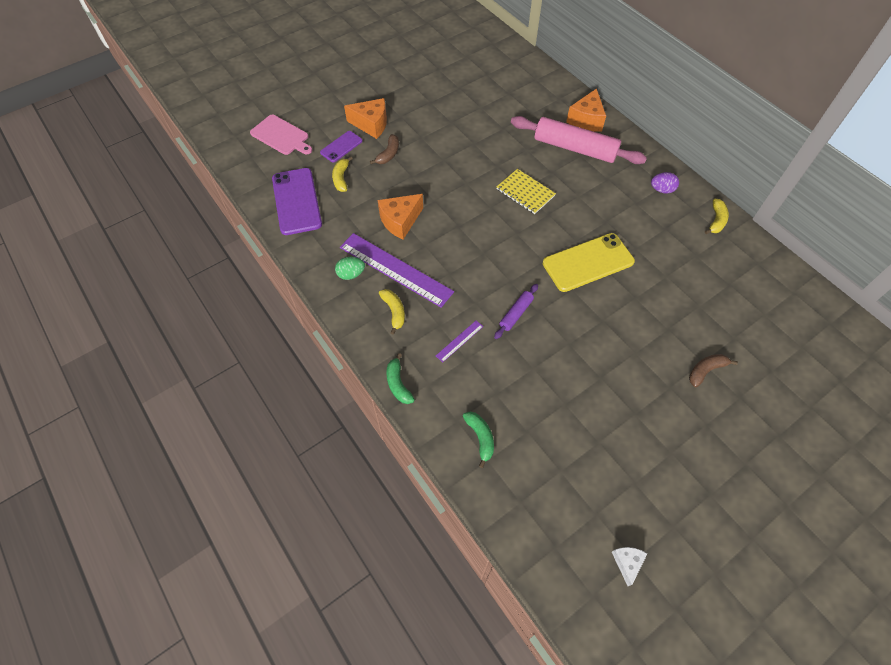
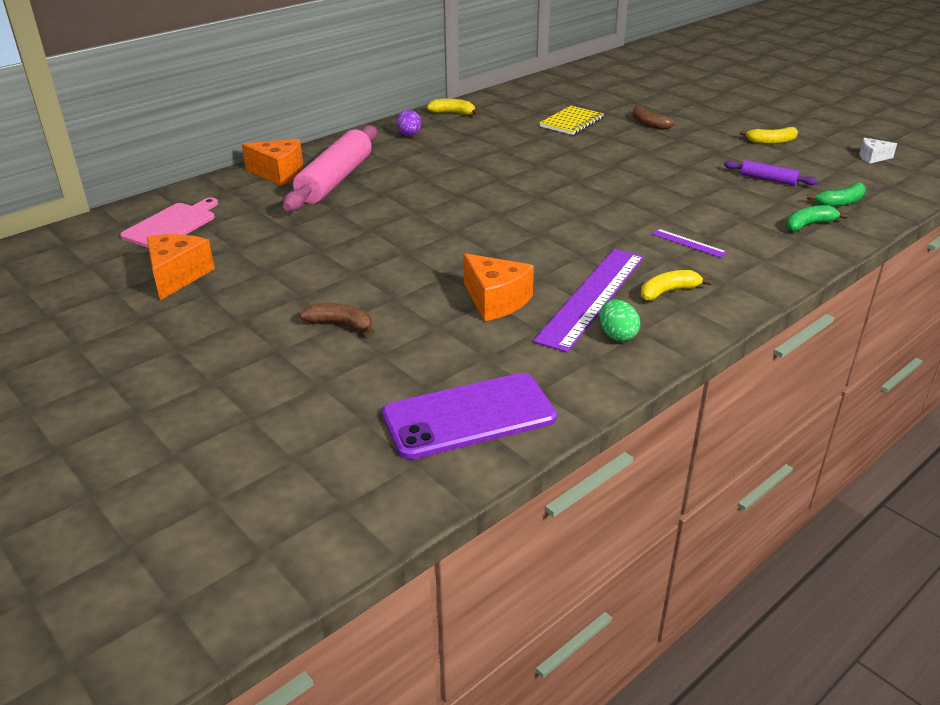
camera: 95 degrees left, 25 degrees down
(281, 136) = (275, 468): pink cutting board -> pink cutting board (172, 225)
(341, 147) = (317, 379): purple phone -> none
(341, 178) = (403, 369): yellow banana -> yellow banana (771, 142)
(371, 124) = (257, 350): orange cheese -> orange cheese (177, 276)
(398, 384) = (779, 280): green banana -> green banana (840, 202)
(516, 314) = (628, 210): purple rolling pin -> purple rolling pin (768, 179)
(525, 192) = (422, 209): yellow notebook -> yellow notebook (571, 122)
(588, 262) = (533, 172): yellow phone -> none

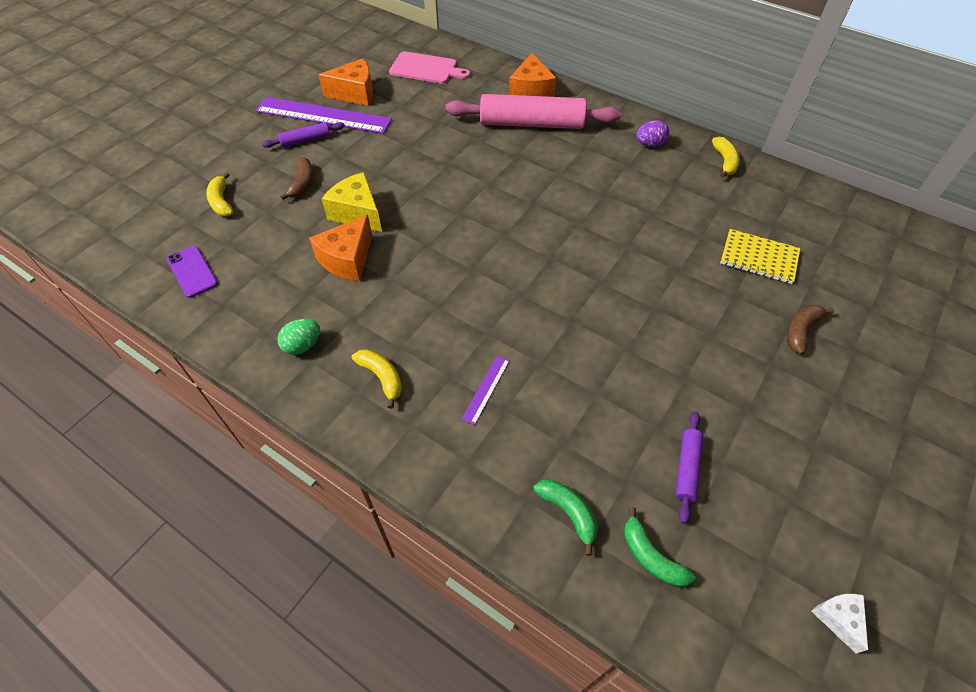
camera: 75 degrees right, 20 degrees up
(250, 318) = (305, 140): none -> purple rolling pin
(420, 290) = (357, 213): none -> yellow cheese
(469, 416) = (192, 271): purple phone -> purple phone, size x0.55
(592, 297) = (363, 321): purple ruler -> purple ruler (323, 115)
(771, 142) = (821, 474): yellow banana -> yellow banana (221, 202)

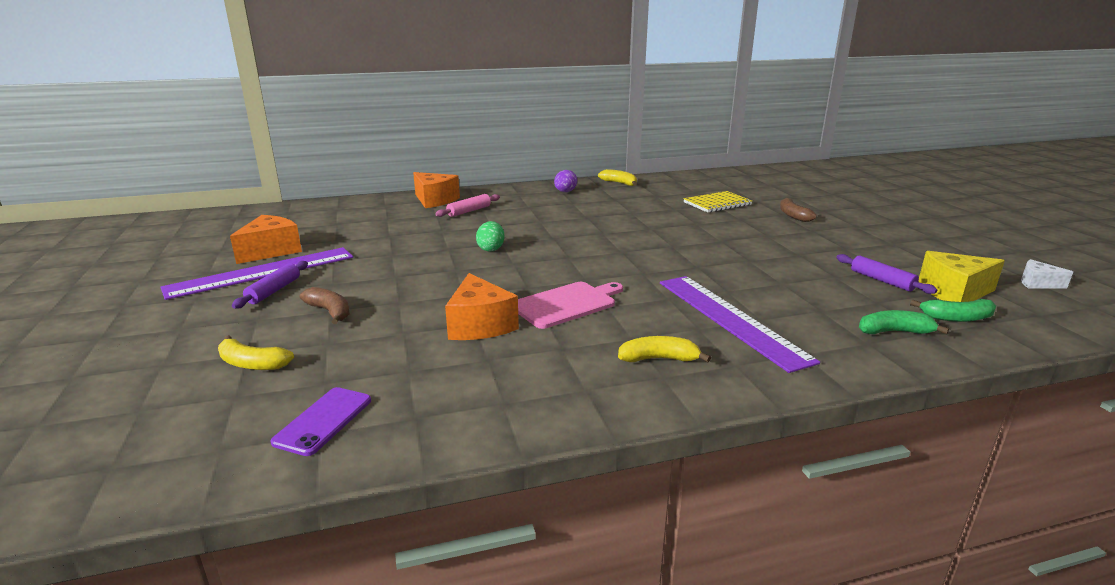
camera: 50 degrees left, 30 degrees down
(192, 271) = (323, 421): purple phone -> purple phone turned 75 degrees counterclockwise
(303, 345) = (557, 386): green egg -> green egg (491, 249)
(357, 213) = (428, 301): yellow cheese -> yellow cheese (953, 292)
(426, 69) = (317, 219): pink cutting board -> pink cutting board (567, 304)
(486, 389) = (730, 319): purple ruler -> purple ruler, size x2.34
(531, 124) = (469, 211): pink rolling pin -> pink rolling pin, size x0.47

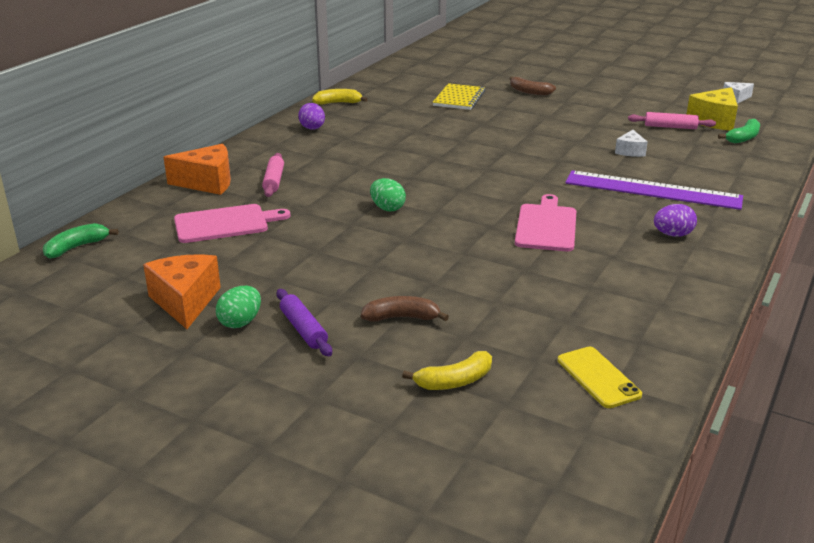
camera: 45 degrees left, 5 degrees up
(262, 272) = (240, 322): purple ruler -> green egg
(323, 421) = (598, 377): purple phone -> yellow phone
(388, 223) = (225, 224): none -> pink cutting board
(479, 325) = (530, 269): orange cheese -> none
(658, 359) = (672, 235): yellow banana -> purple egg
(784, 283) = (630, 151): none -> white cheese
(881, 280) = (670, 127): purple rolling pin -> pink rolling pin
(894, 332) = (735, 160): green banana -> green banana (77, 247)

